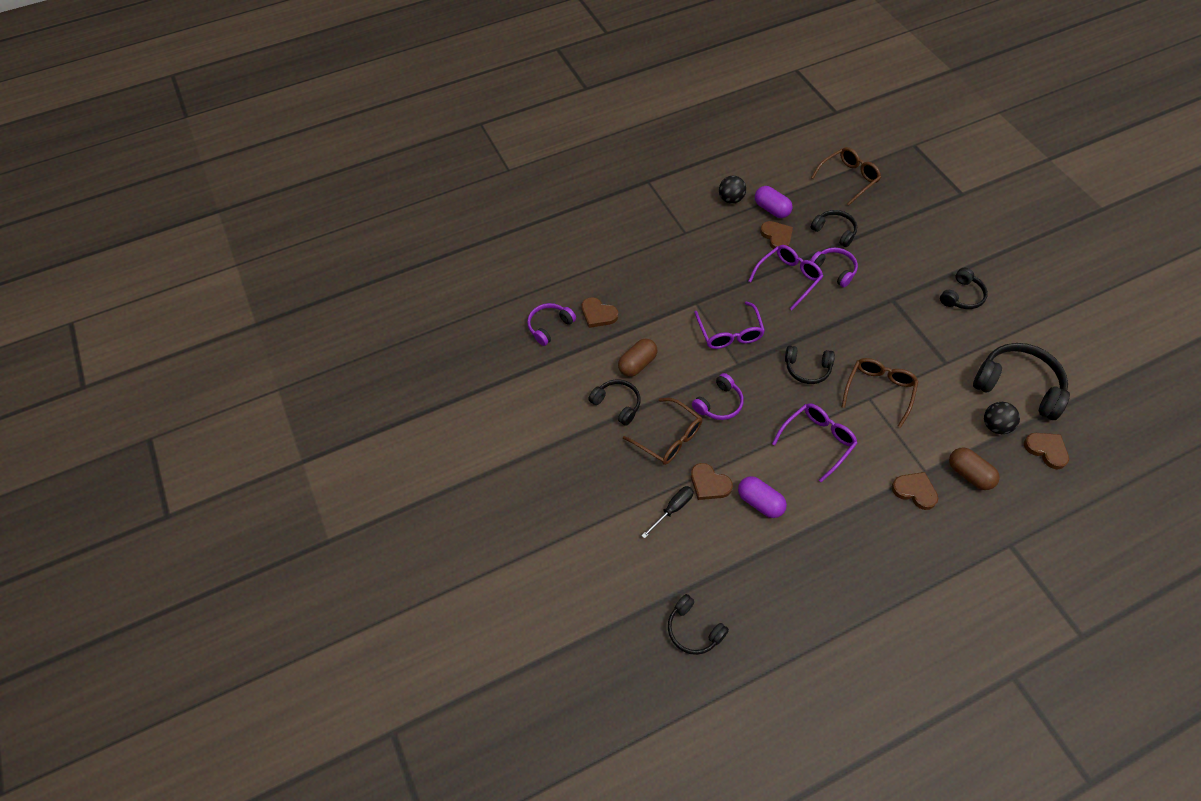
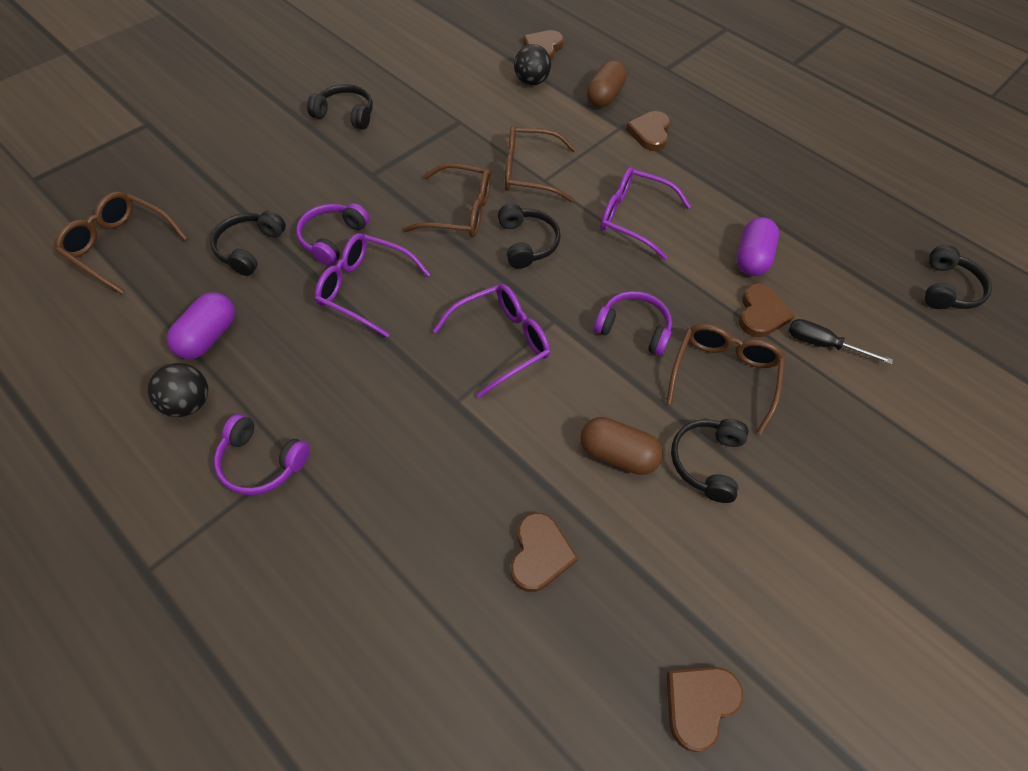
camera: 115 degrees left, 0 degrees up
(549, 326) = (604, 639): purple headphones -> purple headphones (261, 462)
(776, 237) = (275, 318): brown heart -> brown heart (699, 704)
(845, 339) = (460, 212): none -> brown glasses
(1018, 386) = (469, 68): black headphones -> none

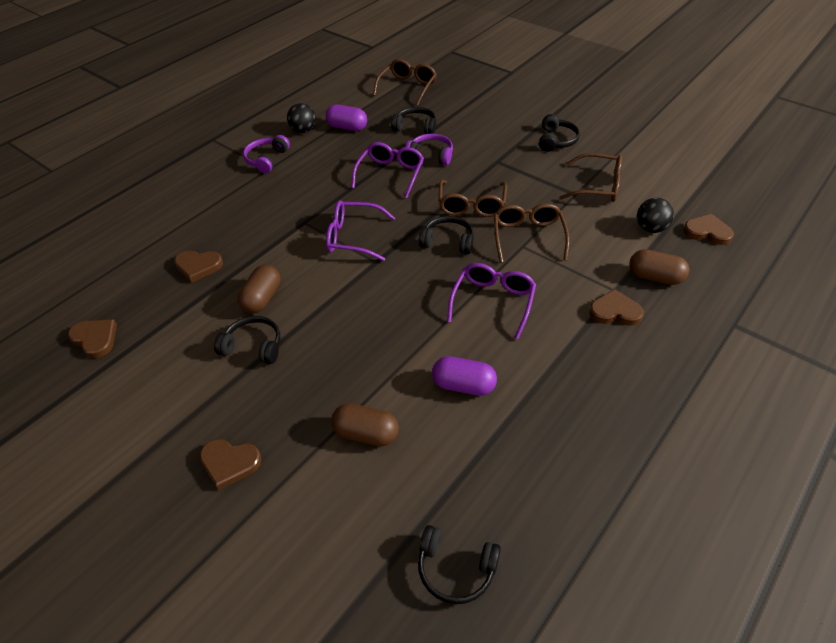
camera: 90 degrees right, 10 degrees down
(502, 342) = (353, 237): purple glasses -> purple glasses turned 135 degrees clockwise
(527, 243) = (448, 241): black headphones -> black headphones turned 150 degrees counterclockwise
(633, 329) = (371, 304): purple headphones -> none
(723, 375) = (329, 359): brown glasses -> brown glasses (598, 186)
(761, 313) = (397, 388): brown heart -> brown heart (230, 463)
(823, 344) = (366, 433): black screwdriver -> brown capsule

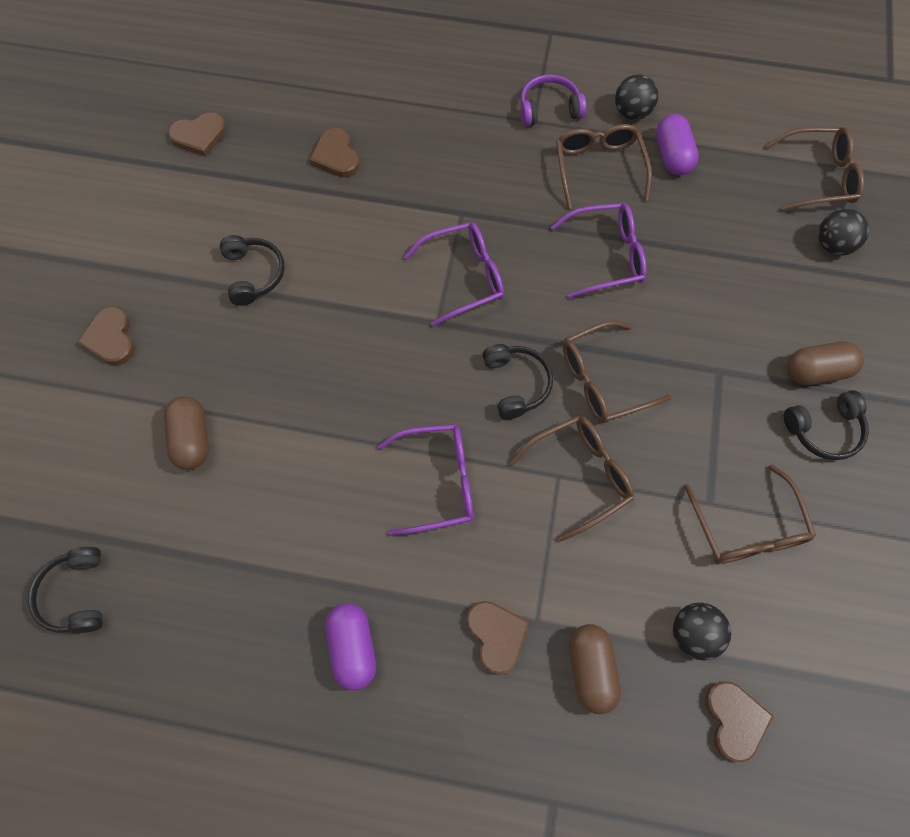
camera: 60 degrees right, 20 degrees up
(95, 339) = (199, 136): brown heart -> brown heart turned 60 degrees clockwise
(262, 298) = (322, 243): brown capsule -> brown capsule (817, 371)
(328, 156) = (598, 167): none -> brown glasses
(353, 237) = (464, 277): purple glasses -> purple glasses turned 90 degrees clockwise
(415, 127) = (728, 234): black headphones -> none
(431, 155) = (678, 283): purple headphones -> none
(452, 98) = (833, 245): none -> black ball
(463, 385) = (295, 505): purple capsule -> purple capsule (353, 648)

